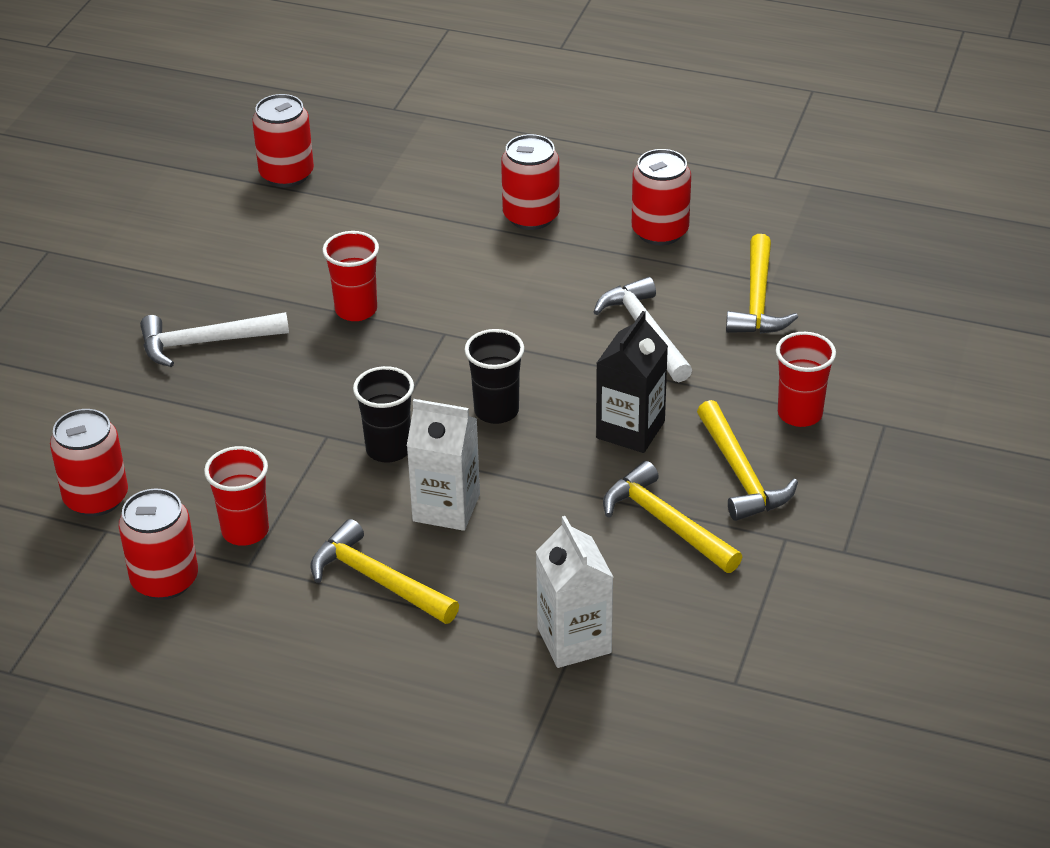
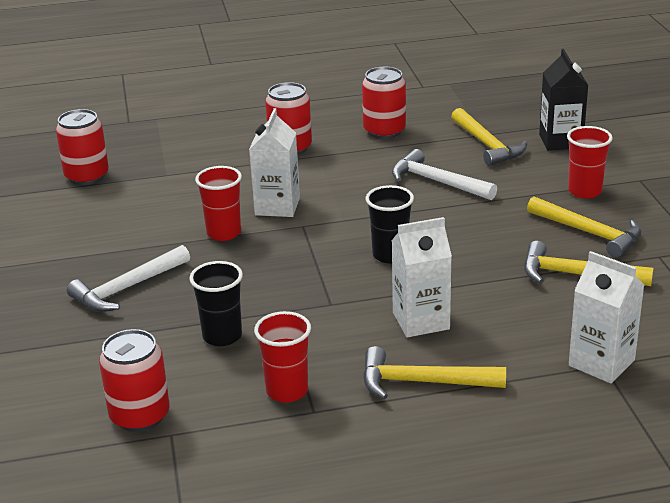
camera: 30 degrees left, 10 degrees down
(165, 580) = (256, 447): red can -> none
(388, 449) = (339, 302): black cup -> black cup (222, 336)
(441, 296) = (277, 206): none -> white carton
(630, 430) = (491, 234): black carton -> black carton (560, 141)

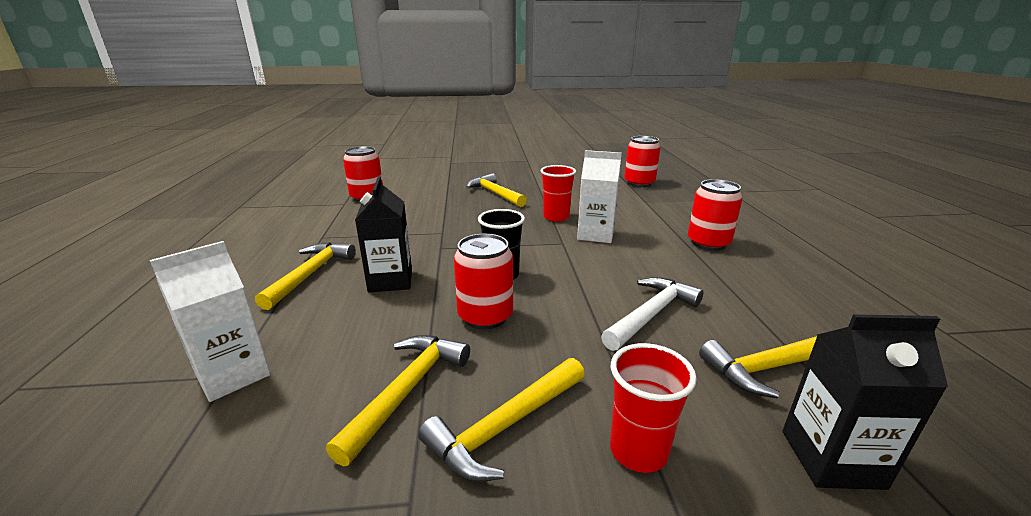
camera: 95 degrees right, 5 degrees down
(127, 288) = (495, 194): white hammer -> yellow hammer
(222, 336) = (425, 215): black cup -> none
(287, 391) = (350, 230): red cup -> none
(384, 131) = (774, 292): red can -> red can (485, 316)
(421, 321) = (390, 281): white carton -> black carton

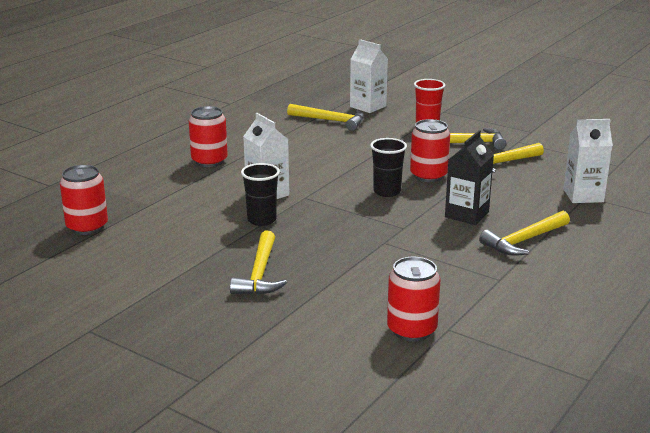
camera: 140 degrees left, 0 degrees up
(556, 217) = (262, 220): red cup -> black cup
(650, 314) = (340, 148): white hammer -> none
(831, 459) = (368, 106): black carton -> white carton

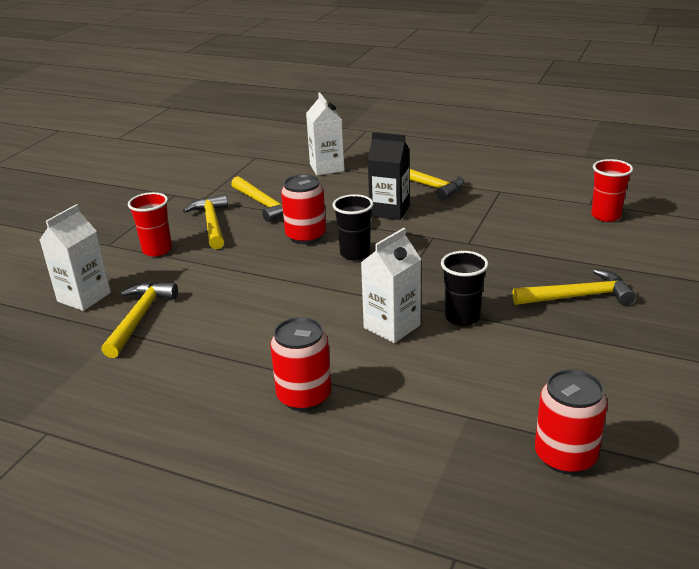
camera: 100 degrees left, 5 degrees up
(411, 330) = (605, 216): red can -> red cup

